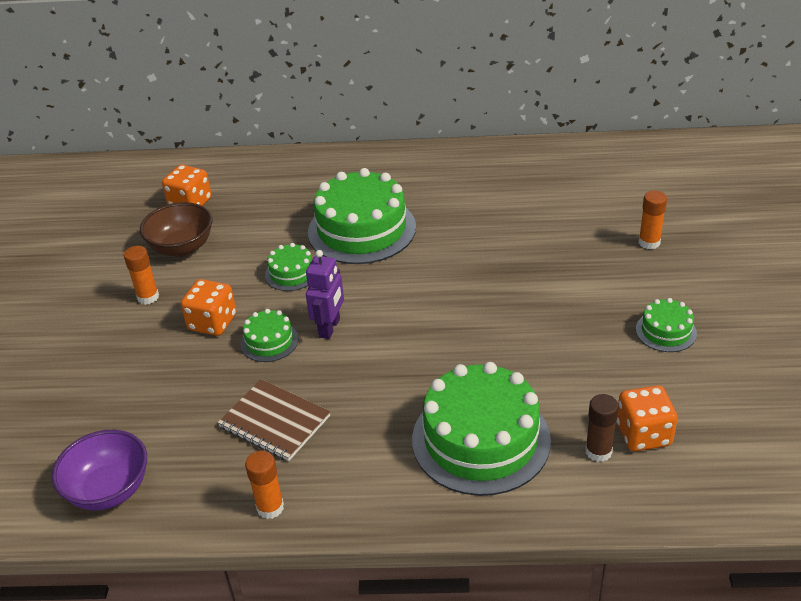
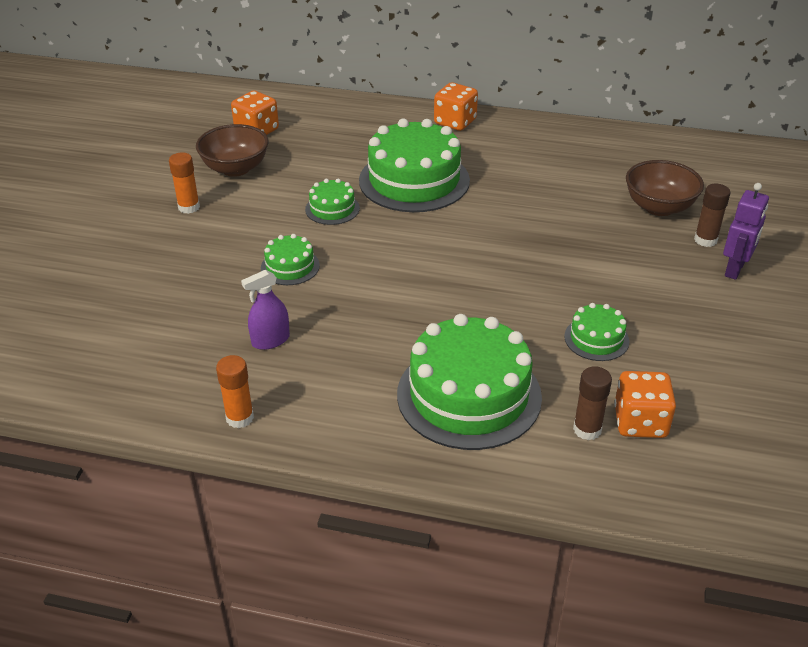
camera: 10 degrees right, 0 degrees up
(109, 490) = (94, 372): purple bowl -> none
(212, 322) = (241, 240): orange dice -> orange dice (455, 122)
(274, 422) = (270, 340): brown notebook -> purple spray bottle
(330, 328) = (353, 264): purple robot -> purple robot (735, 269)
(598, 217) = (659, 207): none -> brown bowl
(649, 242) = (705, 240): orange glue stick -> brown glue stick
(666, 331) = (696, 327): green cake -> green cake (596, 339)

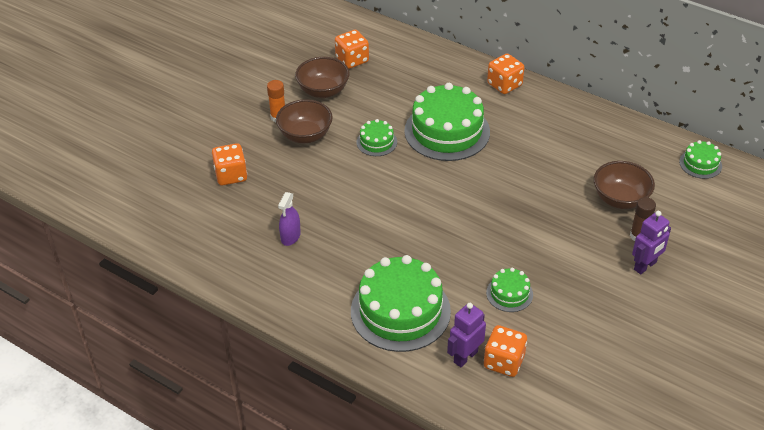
camera: 20 degrees right, 5 degrees up
(152, 286) = (231, 175): none -> orange dice
(235, 220) = (305, 135): none -> brown bowl
(240, 418) = (249, 287): orange glue stick -> none
(270, 340) = (290, 236): purple spray bottle -> purple spray bottle turned 60 degrees counterclockwise
(290, 266) = (327, 183): green cake -> green cake (700, 164)
(587, 429) = (465, 357): brown glue stick -> purple robot

